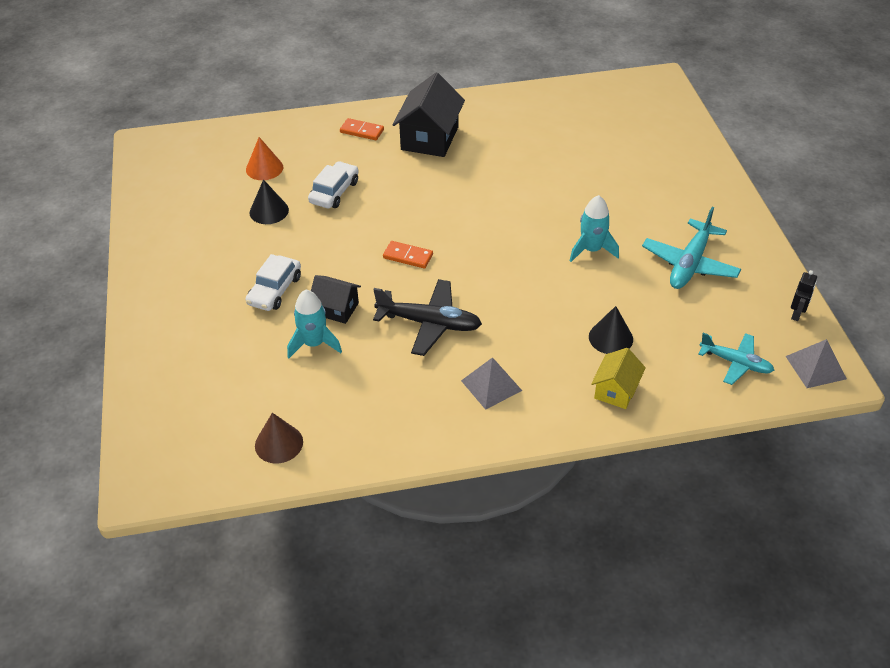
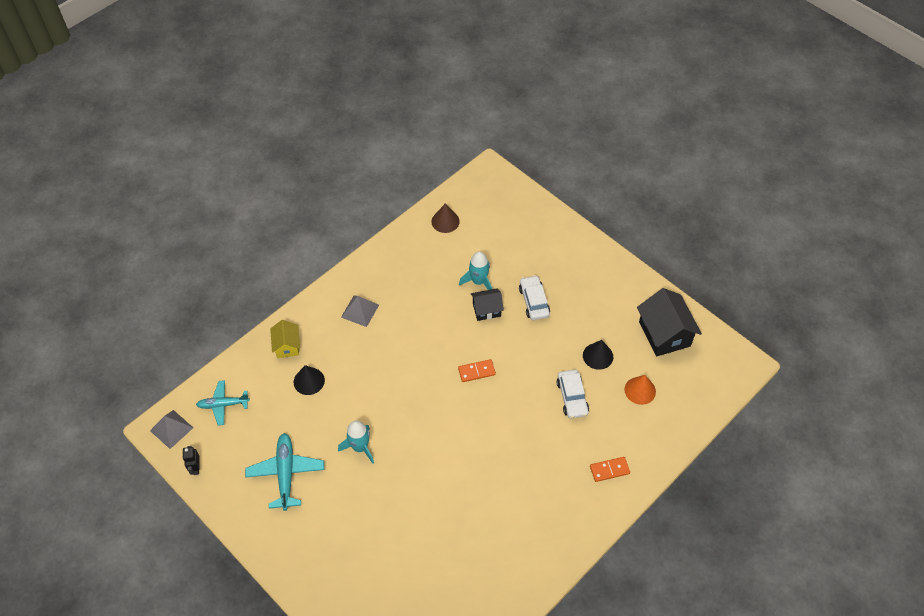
camera: 145 degrees right, 10 degrees up
(429, 323) = (424, 330): black plane -> none
(430, 138) = (553, 493): black house -> black house (664, 334)

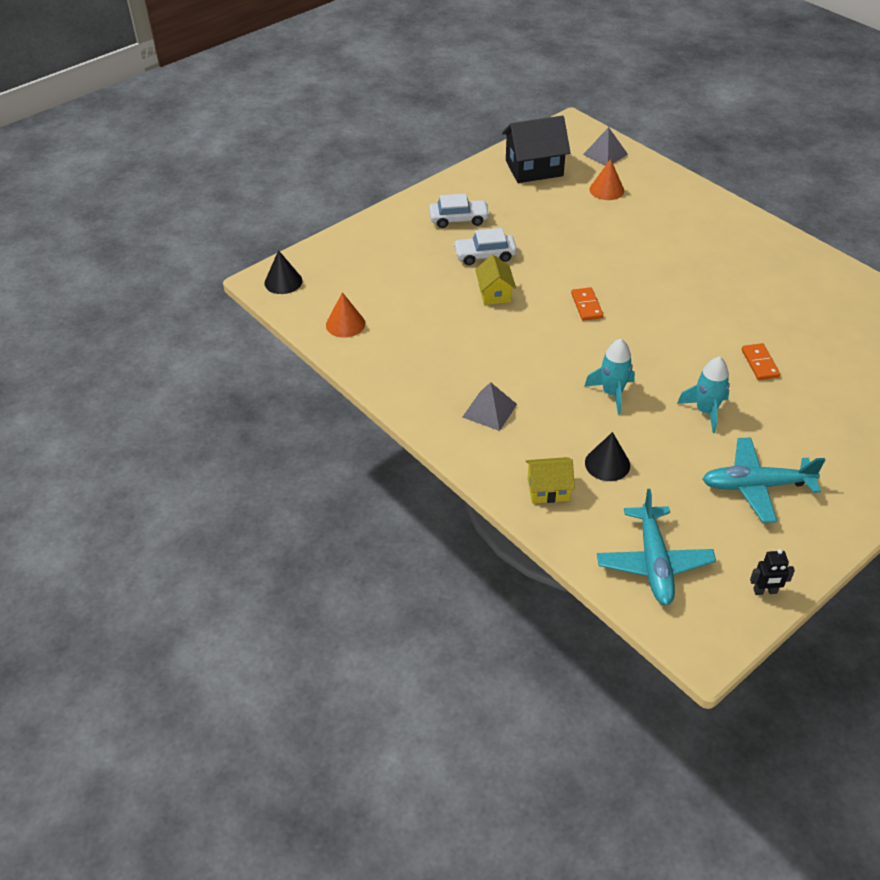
camera: 85 degrees left, 10 degrees down
(171, 429) = (703, 628): grey pyramid -> grey pyramid (605, 154)
(223, 405) = (654, 563): turquoise plane -> turquoise plane, size x1.50
(445, 221) = (345, 324): brown cone -> orange cone
(478, 281) = (450, 298): turquoise rocket -> turquoise rocket (612, 393)
(486, 310) = (494, 293): black house -> yellow house
(572, 397) = (618, 236): white car -> white car (459, 219)
(598, 356) = (563, 214): black cone -> black cone (283, 282)
(609, 470) = (706, 217): orange domino -> orange domino (760, 363)

